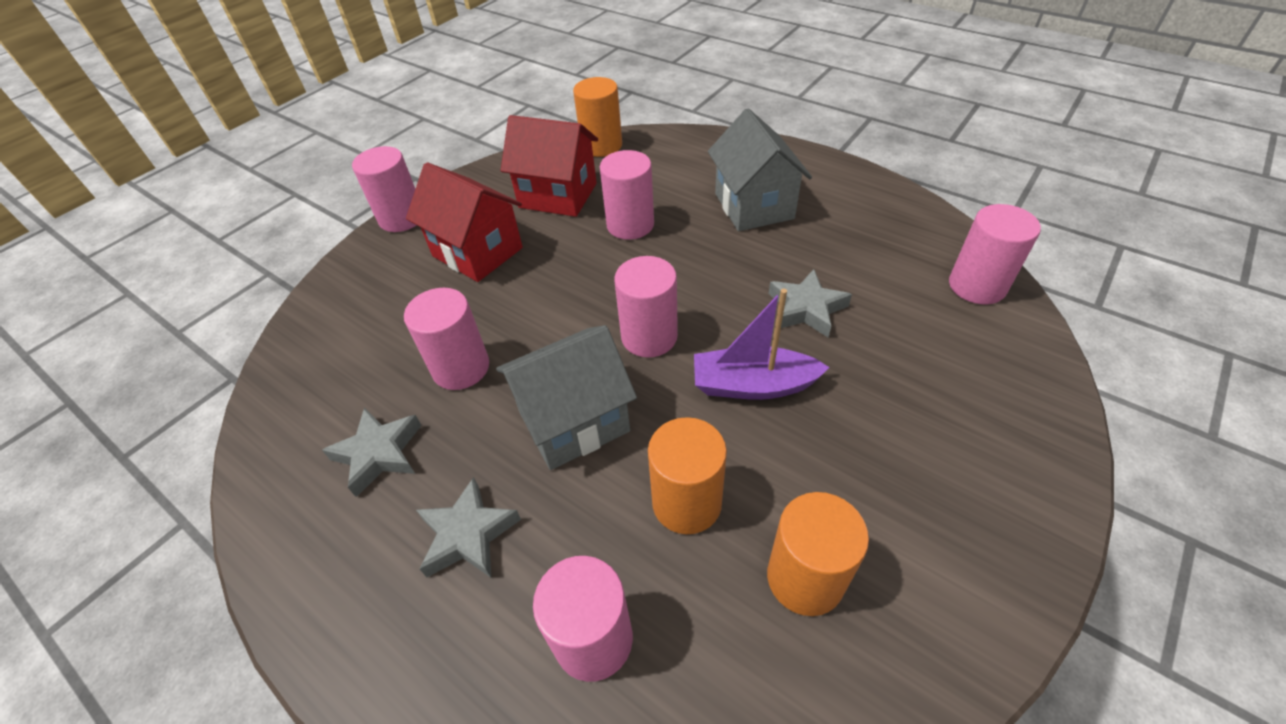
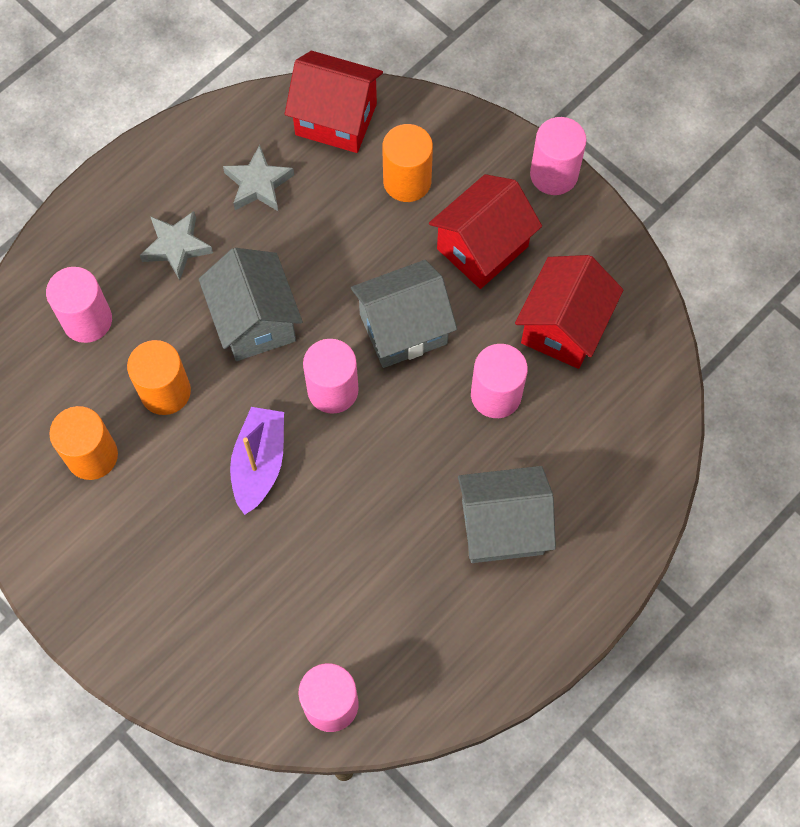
camera: 95 degrees right, 20 degrees up
(299, 389) = (336, 119): none -> red house
(461, 368) = (331, 237): pink cylinder -> none
(570, 293) = (403, 329): none -> grey house
(601, 146) = (656, 382): orange cylinder -> orange cylinder (407, 181)
(806, 309) = (336, 533): grey star -> none

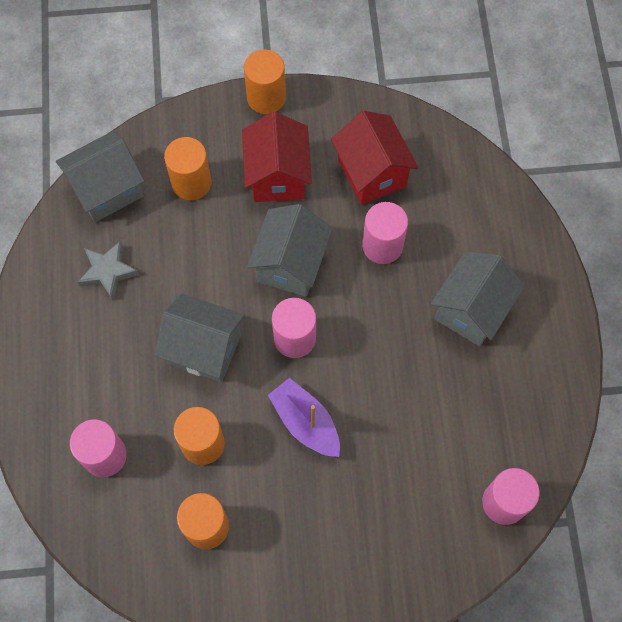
camera: 50 degrees left, 0 degrees up
(176, 247) = (105, 357): grey star -> none
(336, 119) = (107, 190): red house -> grey house
(554, 174) = (266, 97): pink cylinder -> orange cylinder

